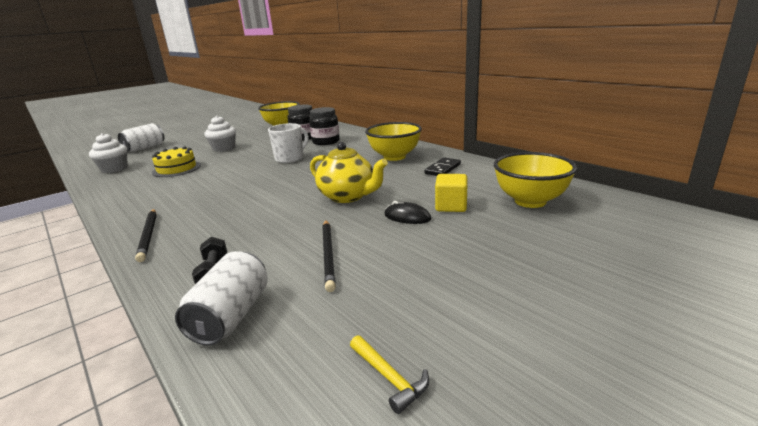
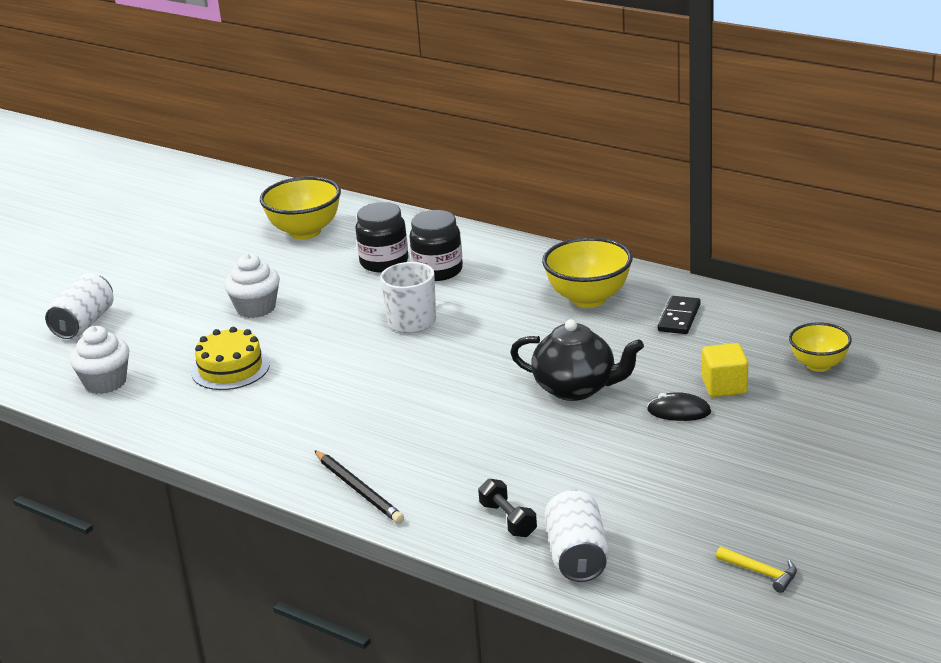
camera: 15 degrees left, 5 degrees up
(328, 255) = (621, 477): black pencil -> none
(348, 196) = (576, 388): yellow teapot -> black teapot
(530, 201) = (819, 365): yellow bowl -> yellow bowl, size x0.63

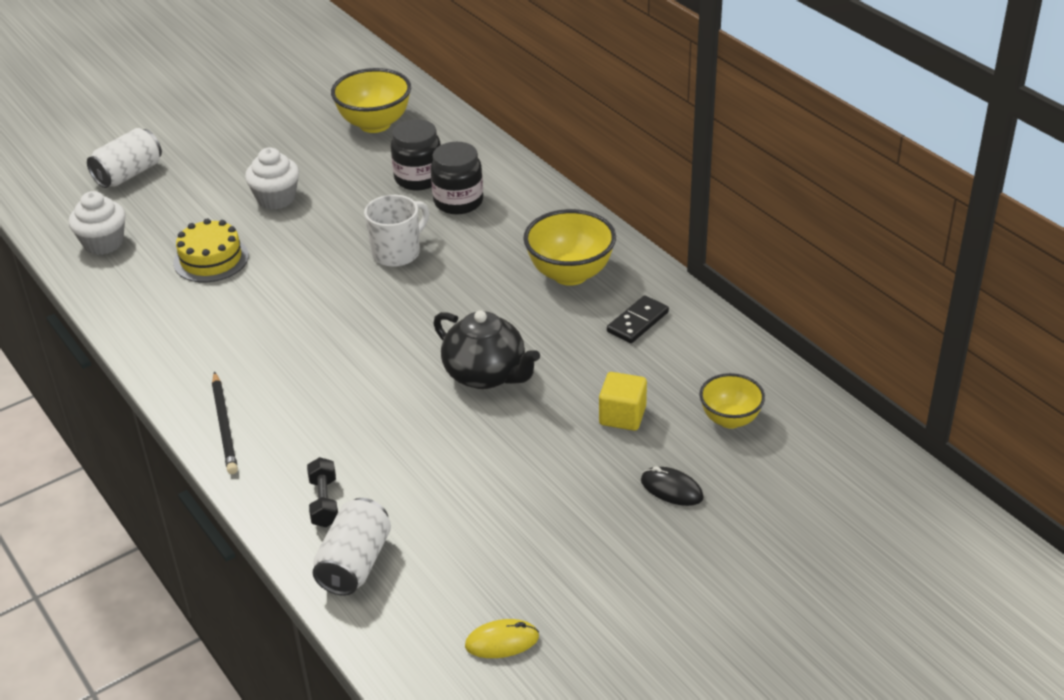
camera: 20 degrees right, 10 degrees up
(679, 411) = (559, 431): black mouse -> black mouse (671, 489)
(761, 573) = (502, 641): yellow hammer -> yellow mouse

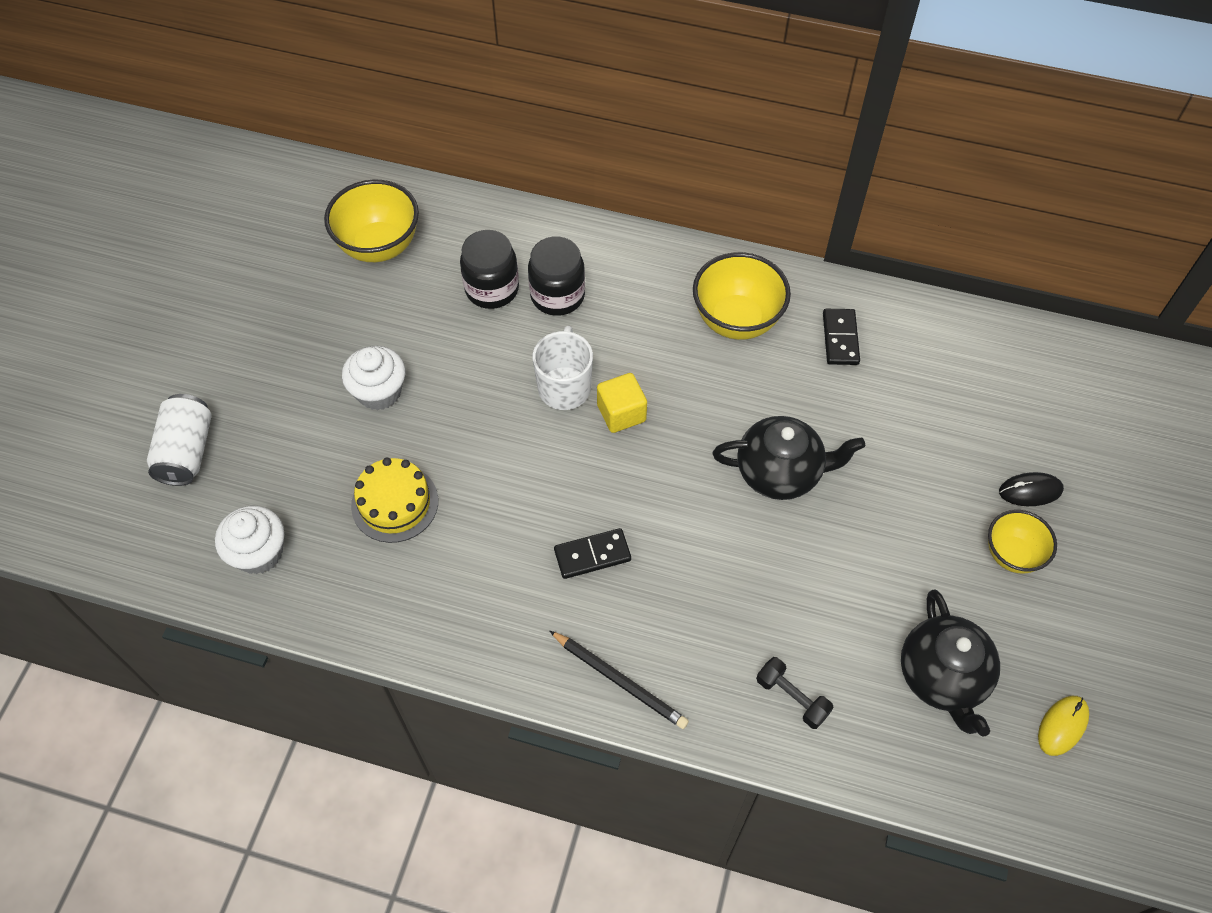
camera: 40 degrees left, 20 degrees up
(296, 351) = (592, 555): none -> black domino
(354, 563) = (881, 739): white can -> none
(448, 556) = (942, 677): none -> black teapot
(622, 416) = (925, 443): yellow cube -> yellow cube (621, 413)
(730, 419) = (1003, 394): yellow bowl -> yellow bowl (1012, 554)

